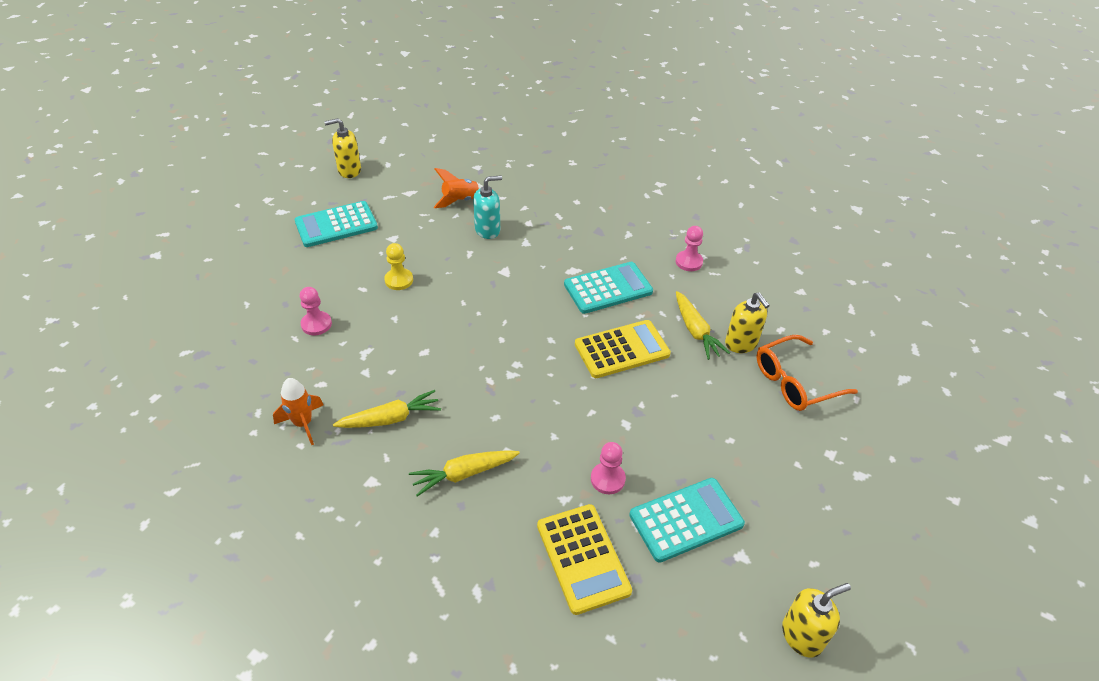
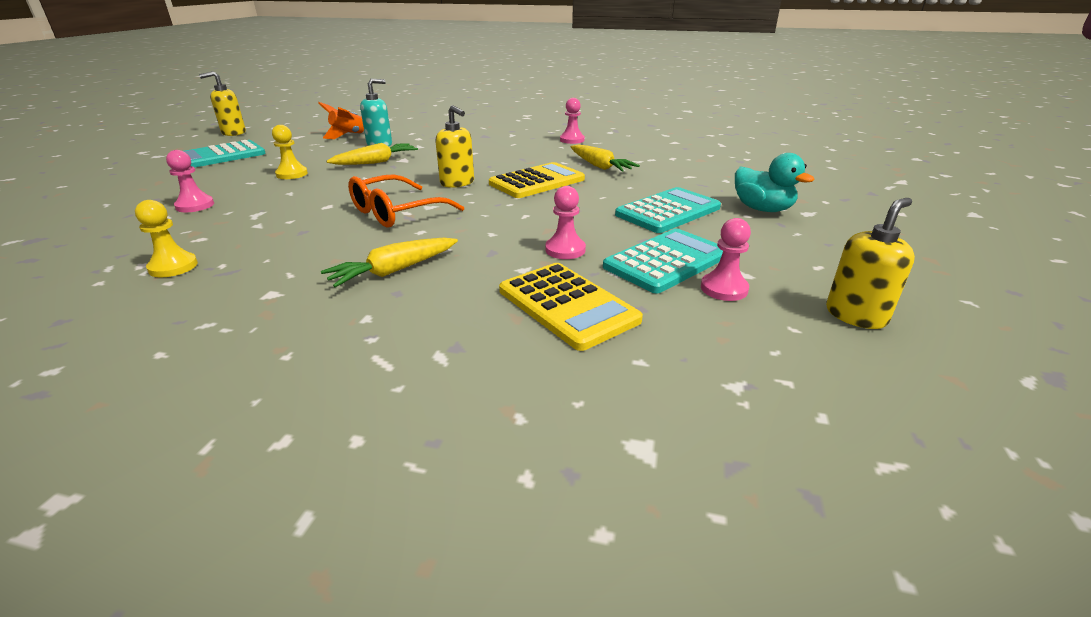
camera: 15 degrees left, 15 degrees down
(303, 424) = (173, 267): orange rocket -> yellow pawn
(390, 419) = (292, 248): yellow carrot -> yellow carrot (376, 162)
(608, 288) = (507, 157): turquoise calculator -> turquoise calculator (668, 211)
(715, 571) = (724, 289): none -> pink pawn
(741, 343) = (644, 167): yellow soap dispenser -> yellow soap dispenser (457, 183)
(795, 382) = (706, 178): orange glasses -> orange glasses (396, 212)
(818, 457) = (762, 209): none -> turquoise duck

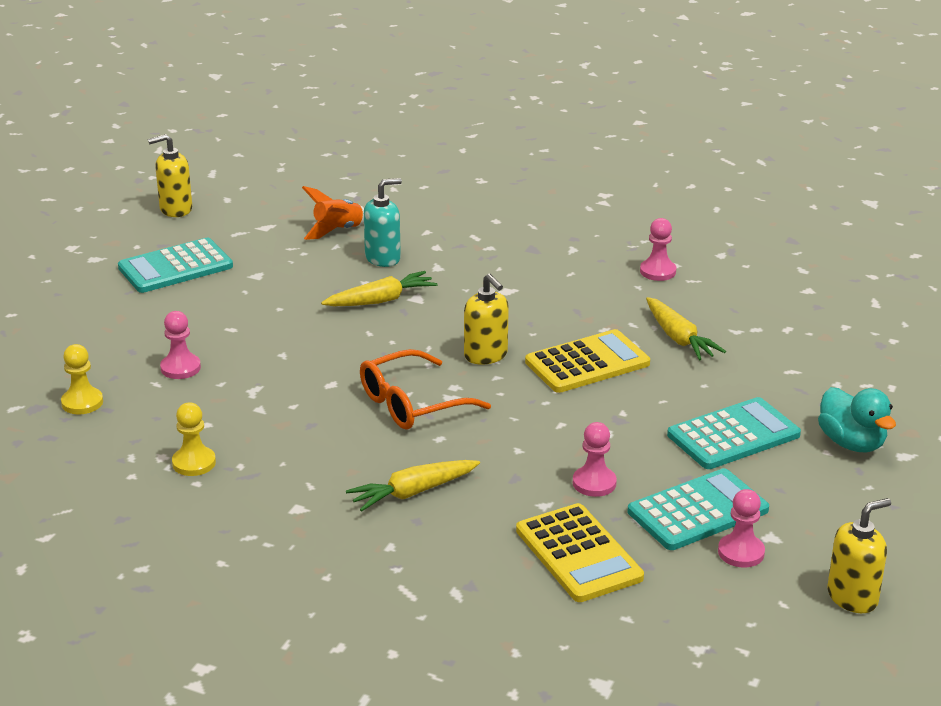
camera: 10 degrees right, 0 degrees up
(292, 174) = (277, 317): yellow pawn -> yellow pawn (82, 402)

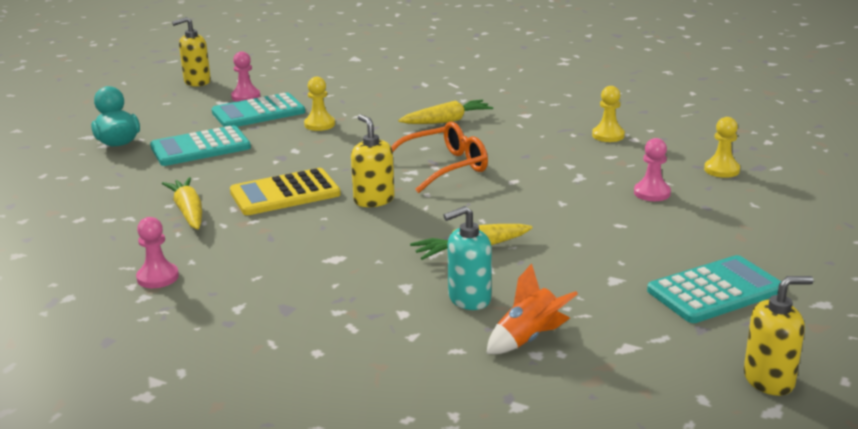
camera: 175 degrees left, 5 degrees down
(578, 554) = (346, 96): yellow calculator -> none
(594, 483) = (319, 124): pink pawn -> yellow pawn

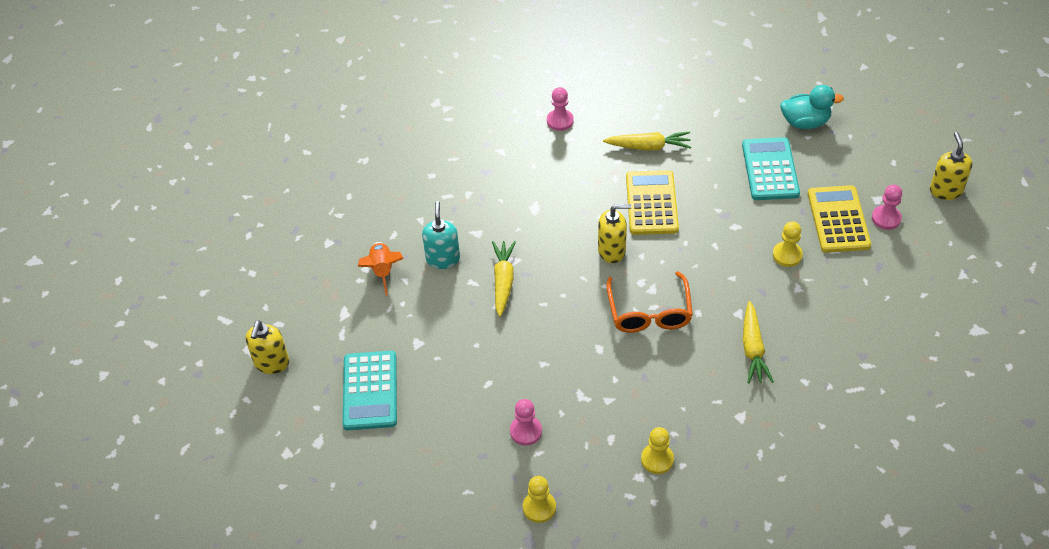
camera: 115 degrees right, 25 degrees up
(258, 112) = (838, 219): turquoise calculator -> yellow calculator

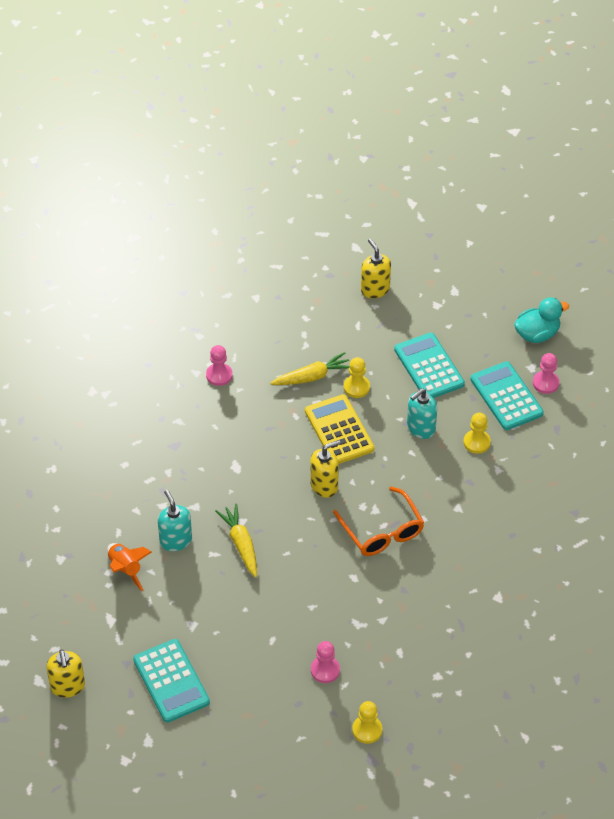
camera: 25 degrees left, 0 degrees up
(657, 459) = (446, 656): yellow pawn -> yellow pawn (356, 387)
(735, 225) = (420, 428): none -> turquoise soap dispenser
(753, 349) = (483, 535): yellow carrot -> none
(805, 122) = (440, 312): turquoise duck -> turquoise duck (537, 334)
(838, 219) = (506, 396): yellow calculator -> turquoise calculator
(945, 190) = (585, 342): yellow soap dispenser -> yellow soap dispenser (375, 289)

